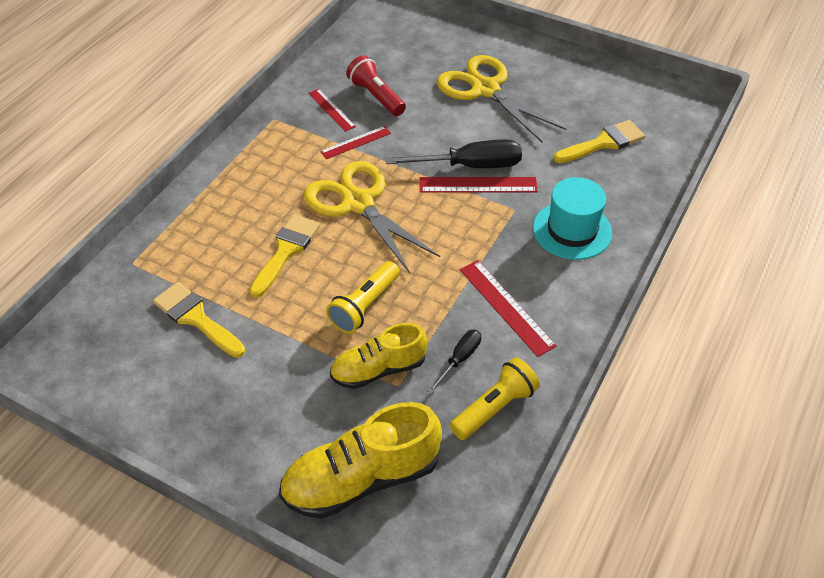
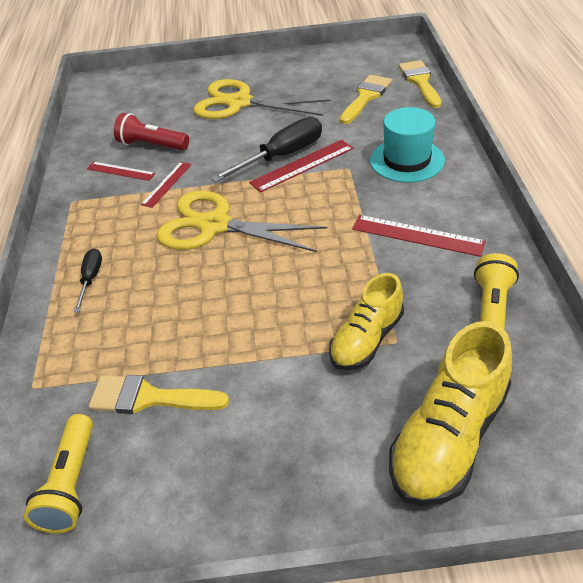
camera: 30 degrees left, 5 degrees down
(286, 251) = (185, 294): yellow brush -> yellow brush (420, 82)
(365, 306) = (302, 298): yellow flashlight -> yellow flashlight (71, 484)
(459, 359) = (424, 292): black screwdriver -> black screwdriver (91, 279)

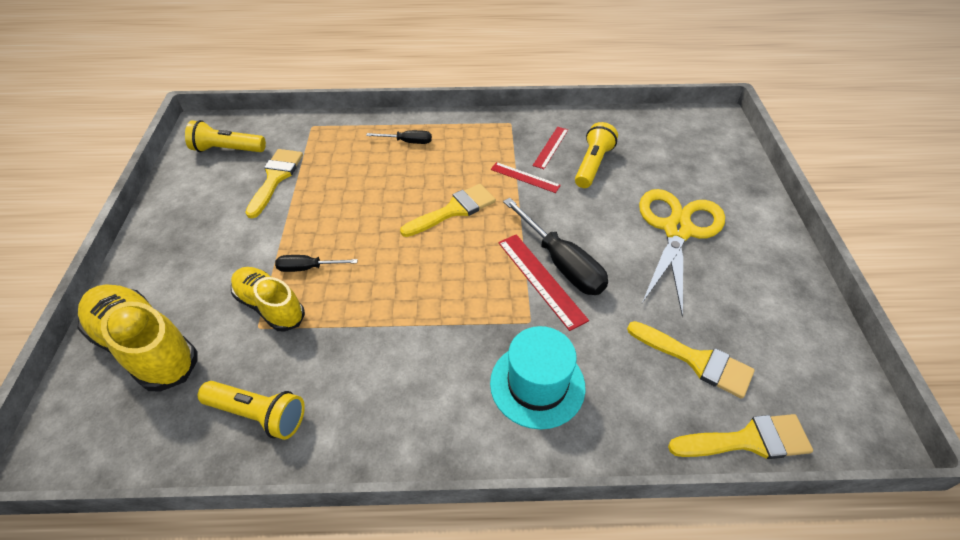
camera: 90 degrees right, 5 degrees up
(152, 145) = (592, 165): red flashlight -> yellow flashlight
(215, 226) = (454, 210): yellow scissors -> yellow brush
(308, 321) = (308, 268): none -> black screwdriver
(417, 235) = (393, 370): red ruler -> none

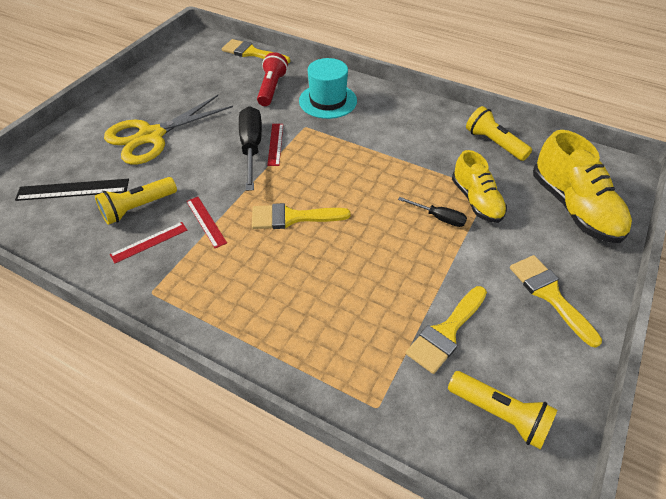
camera: 150 degrees left, 0 degrees up
(407, 142) = (278, 318): black screwdriver -> none
(541, 280) = (275, 144): red ruler -> red ruler, size x0.66
(633, 369) = (271, 88): none -> red flashlight
(664, 156) = (73, 190): none -> black ruler
(696, 360) = (235, 80): yellow brush -> yellow brush (549, 294)

